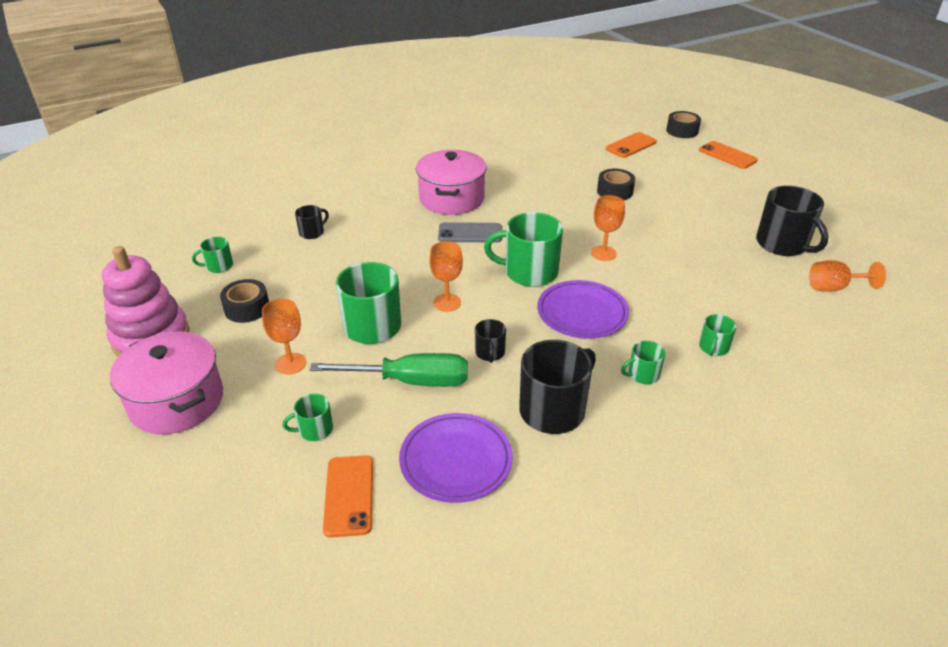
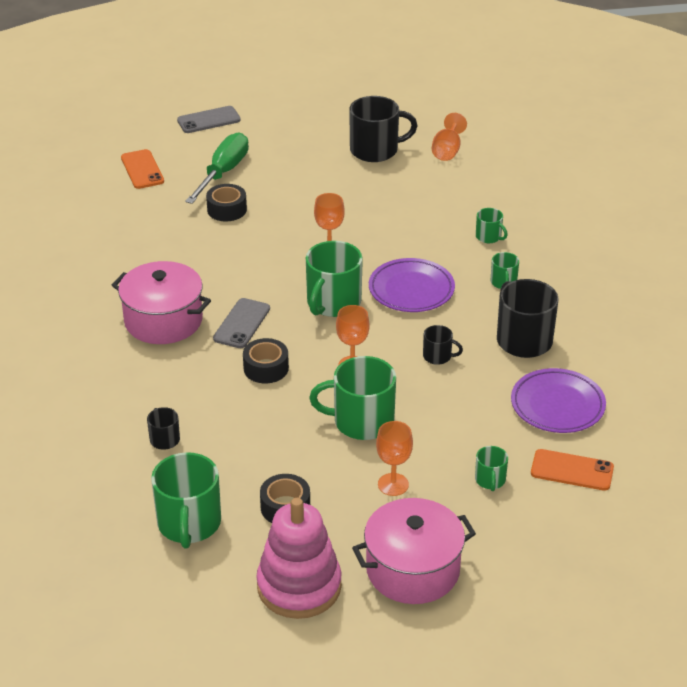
camera: 70 degrees left, 0 degrees up
(219, 266) = (189, 523): green mug -> green mug, size x2.01
(410, 381) = (453, 412): green screwdriver -> green screwdriver (223, 173)
(682, 131) = (137, 128): black tape -> black tape (266, 368)
(727, 155) = (208, 120): orange phone -> grey phone

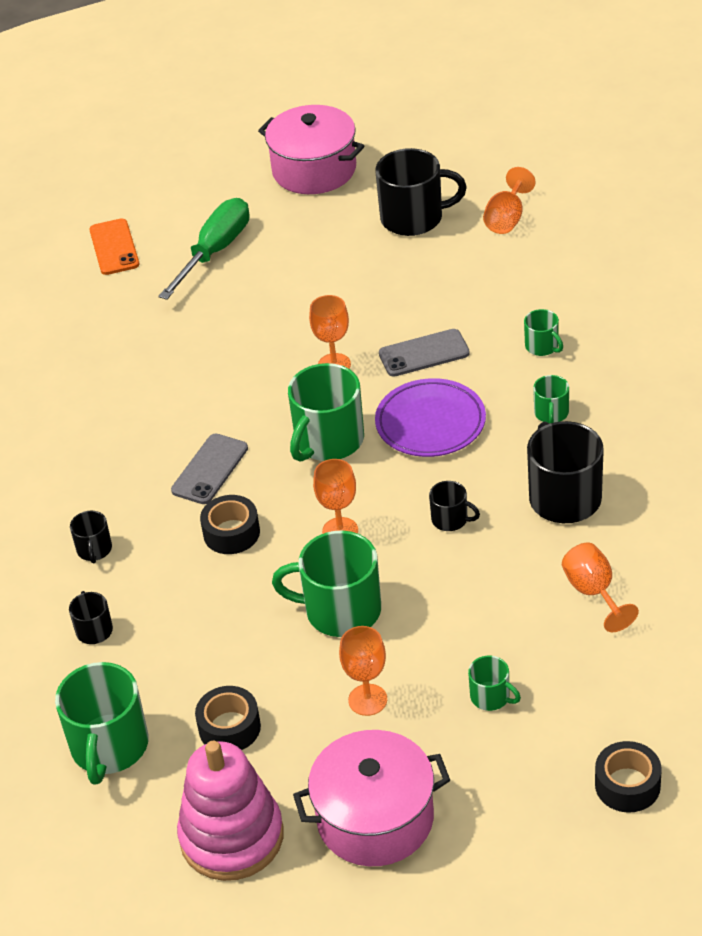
camera: 10 degrees right, 5 degrees up
(156, 382) = (94, 550): none -> black mug
(163, 320) = (114, 464): pink pot -> pink pot (314, 170)
(208, 120) = (206, 175): grey phone -> grey phone (424, 353)
(227, 209) = (212, 305): black tape -> black tape (627, 785)
(490, 480) = (491, 697): green mug -> green mug turned 60 degrees counterclockwise
(557, 405) = (594, 592): purple plate -> orange goblet
(572, 470) = (598, 686): orange phone -> none

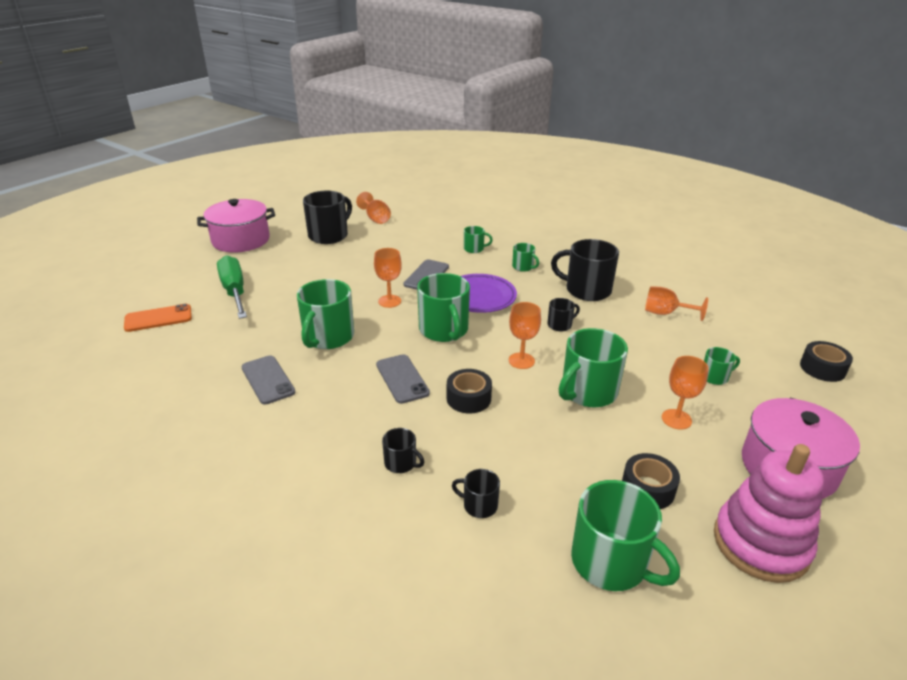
camera: 55 degrees left, 10 degrees down
(109, 388) = (267, 380): none -> grey phone
(114, 247) = (158, 318): orange phone -> orange phone turned 45 degrees counterclockwise
(217, 373) = (328, 337): none -> green mug

